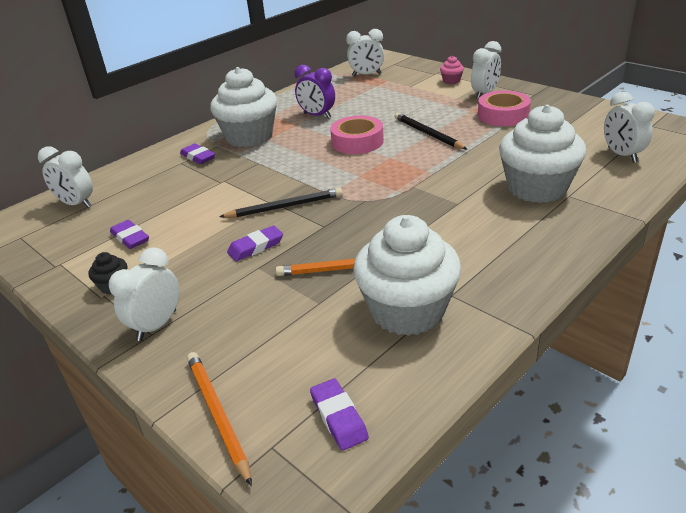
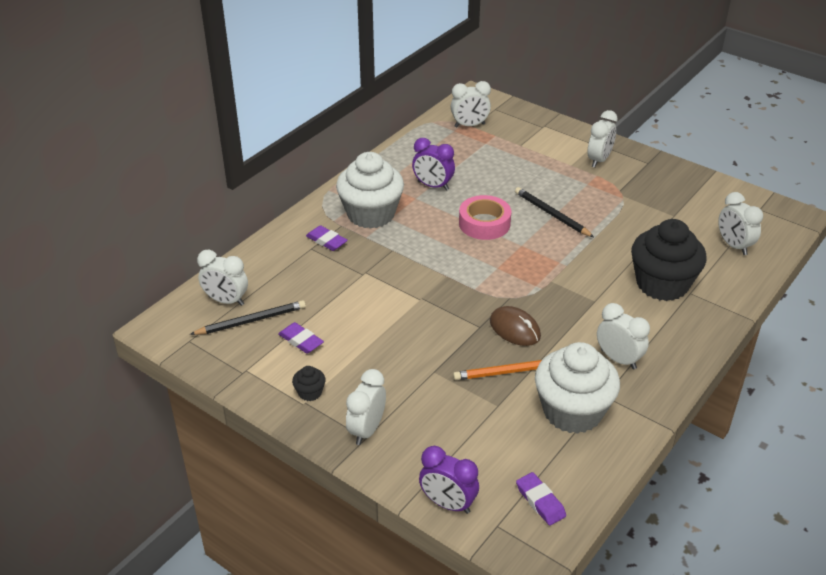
camera: 10 degrees left, 5 degrees up
(217, 415) = (448, 504): orange pencil -> purple clock
(256, 247) = (424, 350): purple eraser -> none
(285, 206) = (436, 304): black pencil -> black pencil (251, 320)
(361, 228) = (514, 329): none -> brown mouse
(451, 81) = (562, 139): pink cupcake -> none
(475, 257) = (618, 359): none -> white clock
(503, 115) = (621, 191): pink tape -> none
(537, 188) = (662, 284): white cupcake -> black cupcake

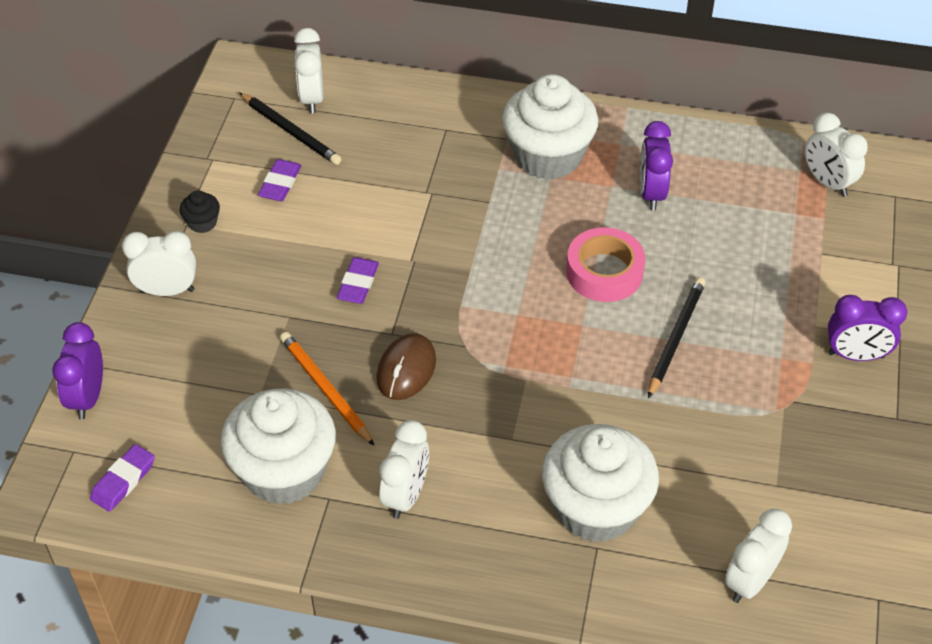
camera: 65 degrees right, 10 degrees up
(326, 241) = (468, 137): purple eraser -> purple eraser (358, 284)
(599, 160) = (856, 355): white clock -> purple clock
(662, 284) = (596, 508): black cupcake -> white cupcake

